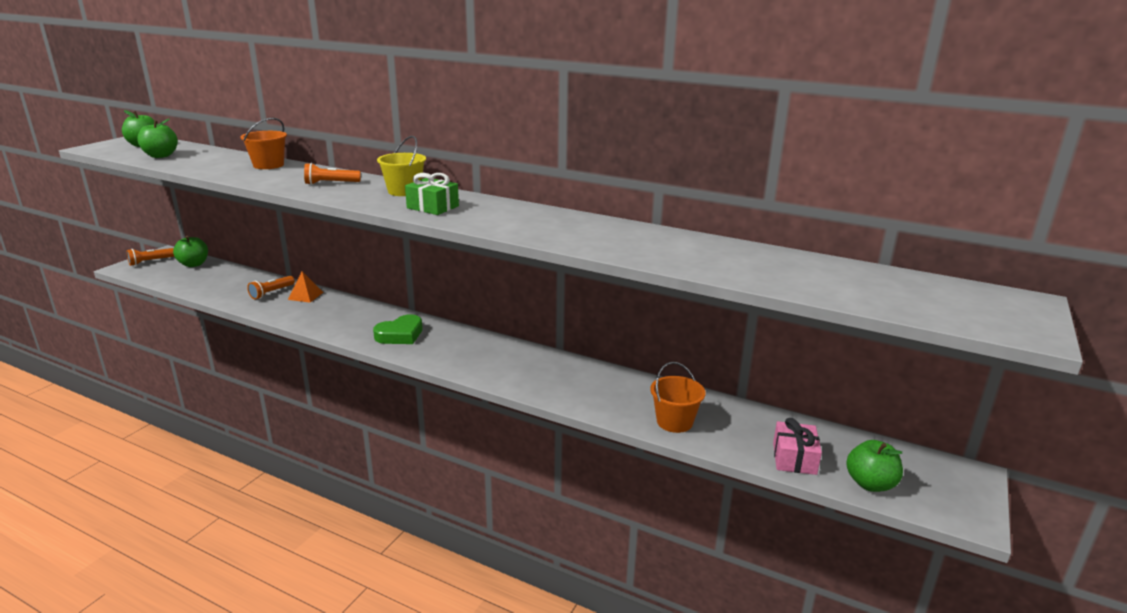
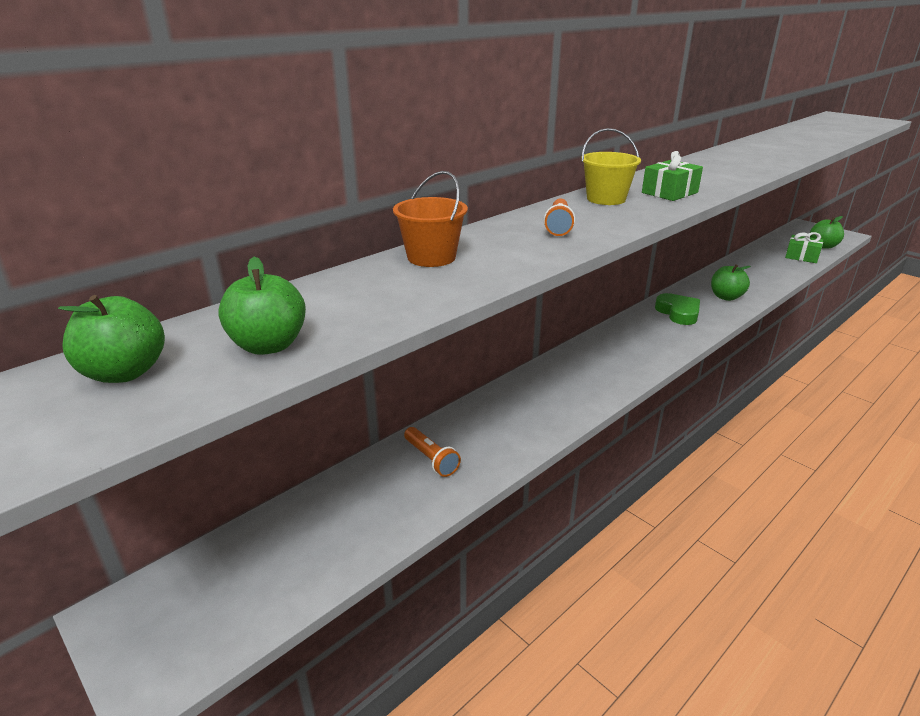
camera: 70 degrees left, 5 degrees up
(150, 261) = (152, 634): orange flashlight -> none
(194, 264) = (230, 558): green apple -> green apple (726, 297)
(305, 296) = (458, 428): orange pyramid -> none
(400, 335) = (601, 368): green heart -> green heart (678, 313)
(674, 422) = (764, 278): orange bucket -> none
(794, 458) = (801, 256): pink gift -> green gift

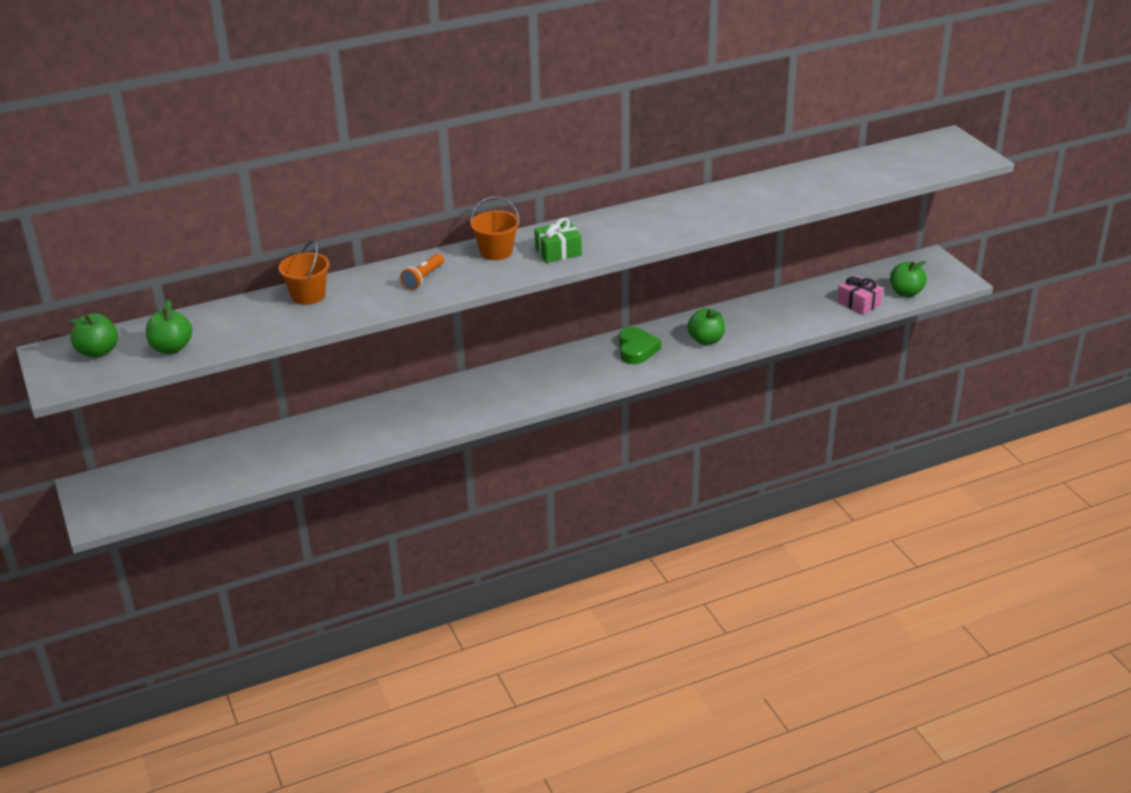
camera: 20 degrees right, 5 degrees up
(431, 459) = (315, 437): orange flashlight -> none
(606, 199) = (496, 252): yellow bucket -> orange bucket
(801, 256) = (859, 303): green gift -> pink gift

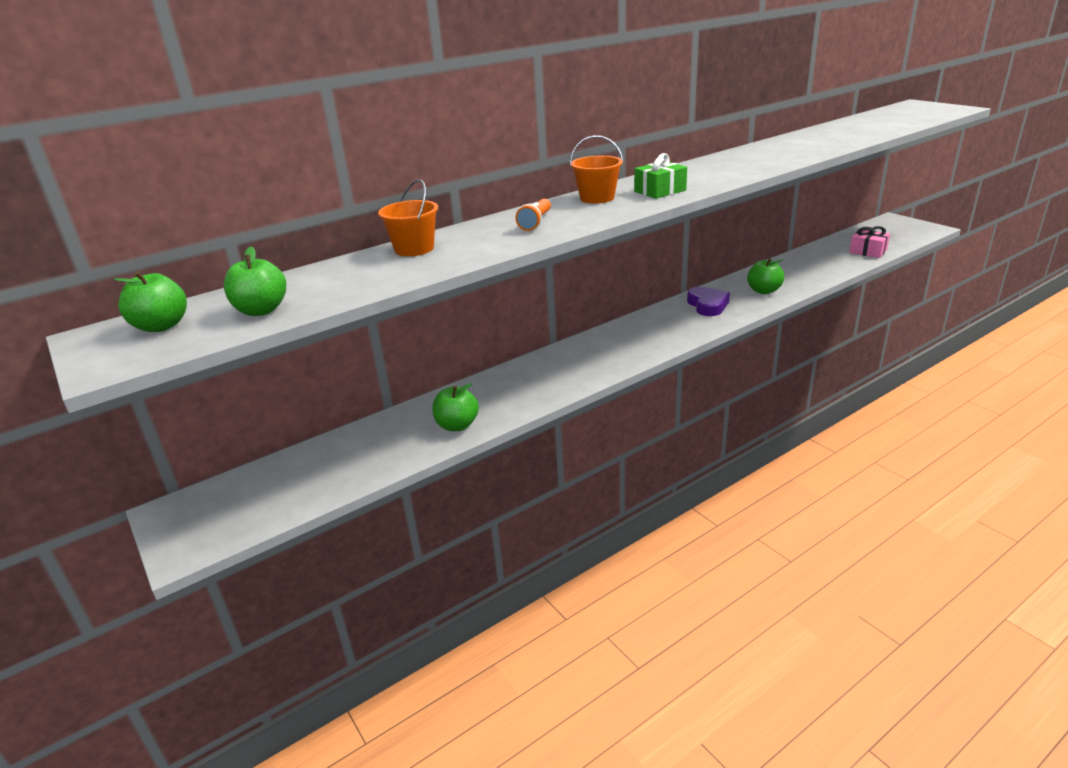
camera: 10 degrees left, 5 degrees down
(636, 349) = (707, 305): green heart -> purple heart
(906, 293) = (898, 240): green apple -> green apple (457, 425)

